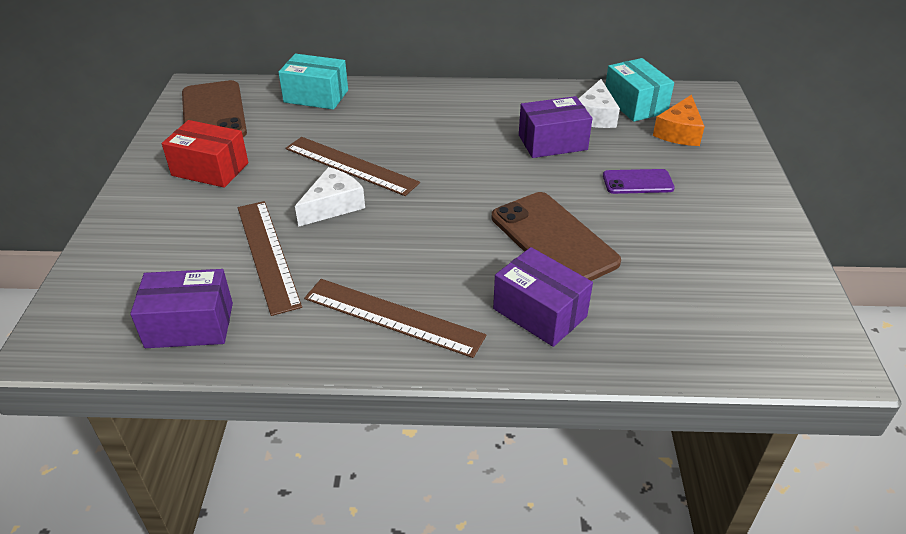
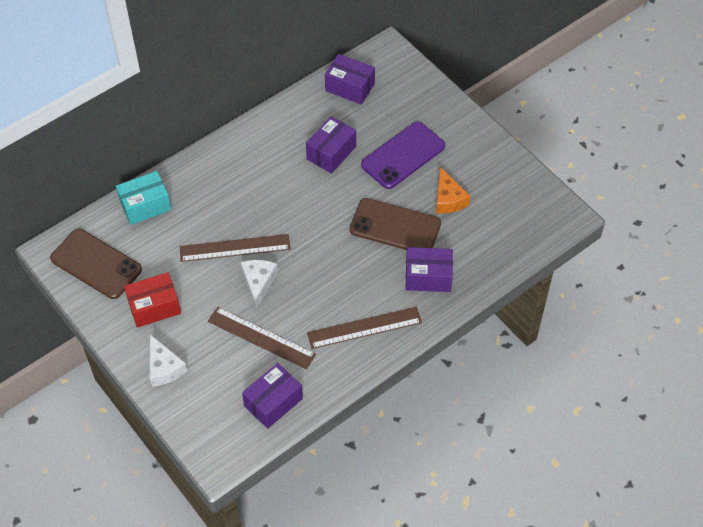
camera: 40 degrees left, 15 degrees up
(595, 116) = (335, 113): white cheese -> white cheese (164, 368)
(635, 104) = (349, 87): turquoise box -> purple box
(637, 182) = (403, 155): purple phone -> purple phone, size x1.83
(679, 132) = (393, 98): orange cheese -> orange cheese (448, 199)

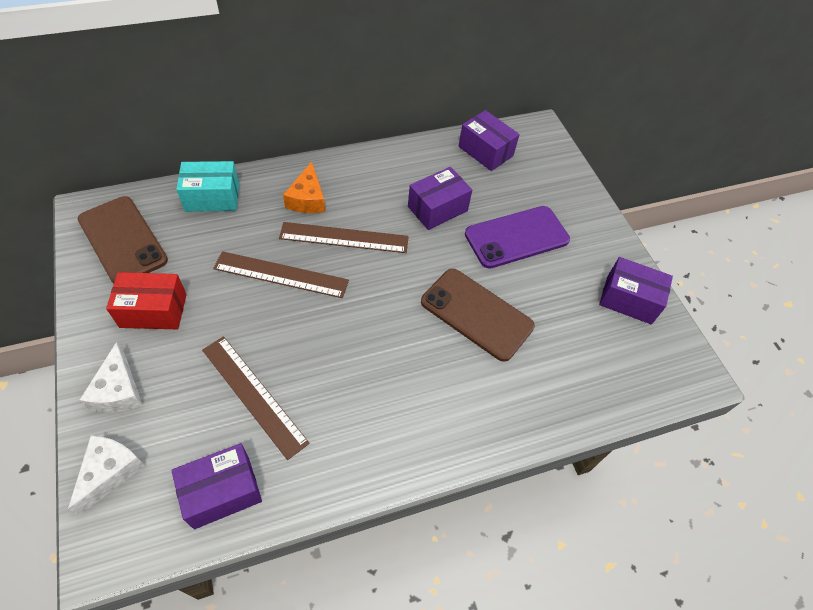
camera: 15 degrees right, 0 degrees up
(258, 283) = (286, 325): white cheese -> white cheese (110, 472)
(364, 327) = (386, 430): brown ruler -> brown ruler (344, 237)
(428, 277) = (493, 391): purple box -> purple box (628, 300)
(448, 199) = (552, 303): orange cheese -> orange cheese (307, 199)

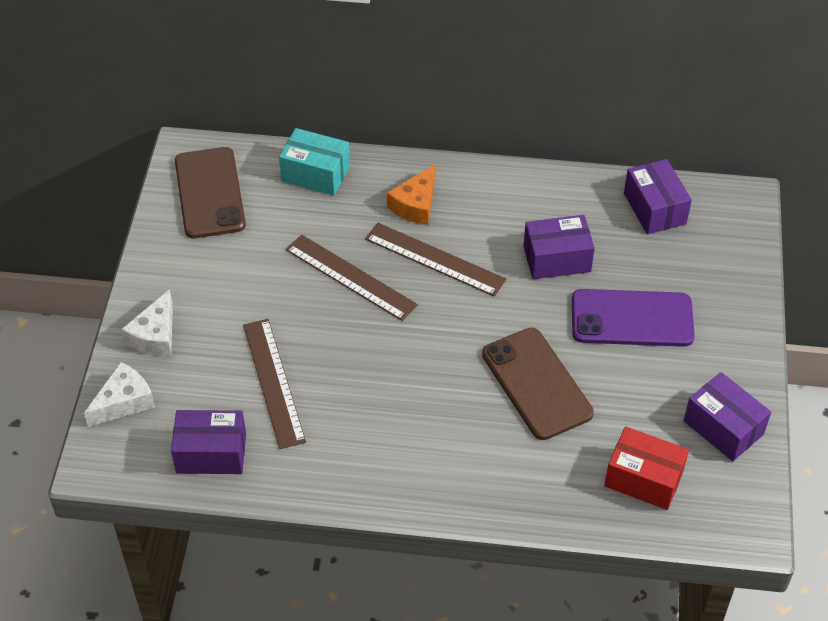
camera: 30 degrees right, 5 degrees down
(153, 310) = (213, 273): red box -> red box (643, 479)

